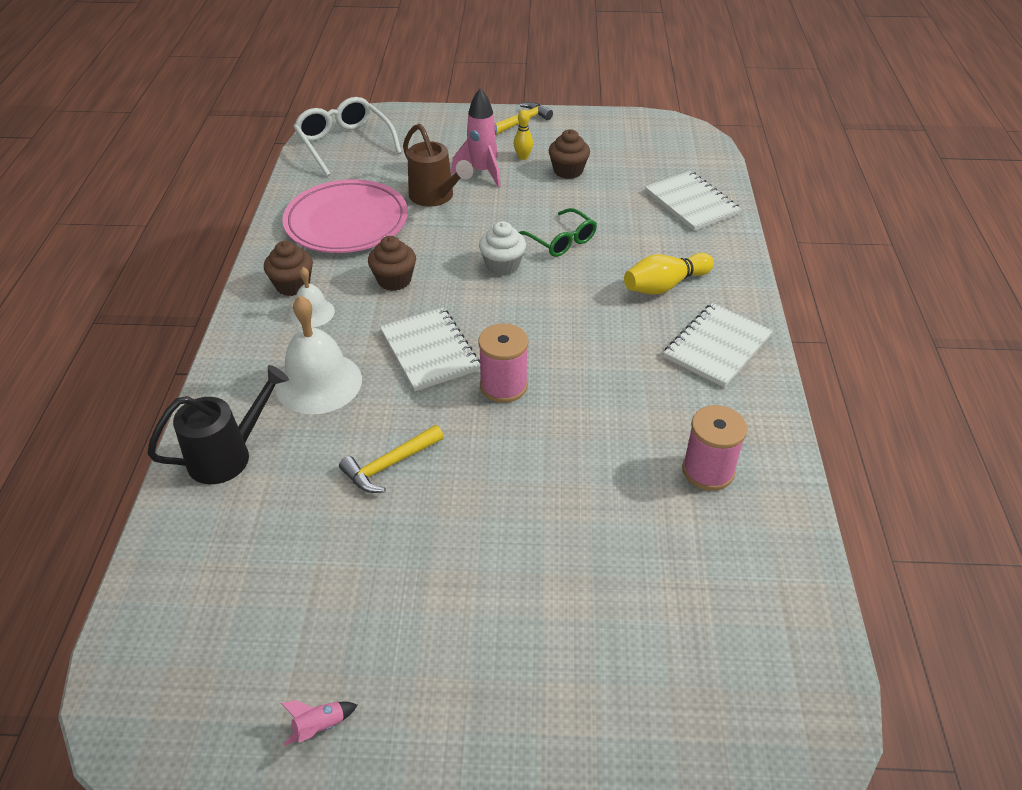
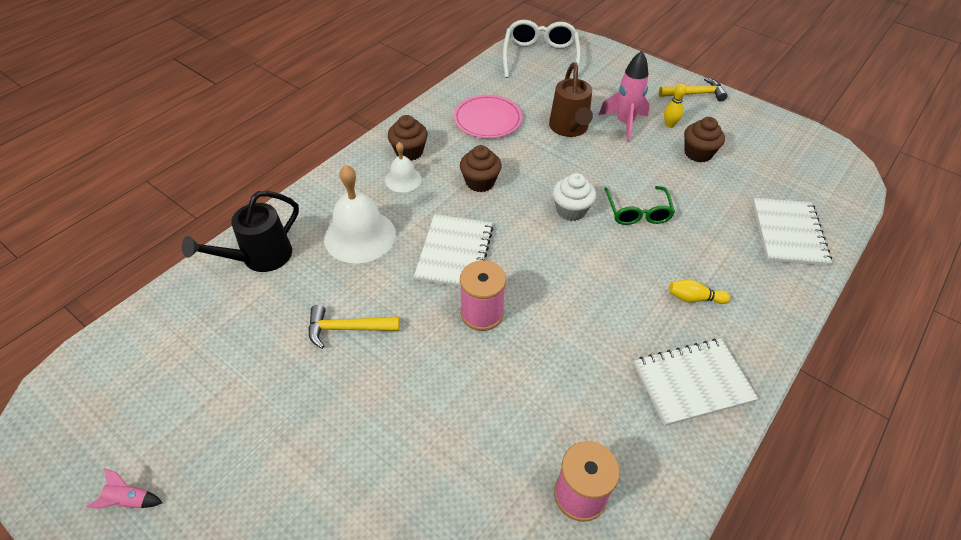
camera: 35 degrees right, 5 degrees up
(228, 455) = (260, 258): black watering can -> black watering can turned 135 degrees clockwise
(346, 222) = (487, 120): pink plate -> pink plate, size x0.66
(664, 285) = (694, 298): yellow bowling pin -> yellow bowling pin, size x0.59

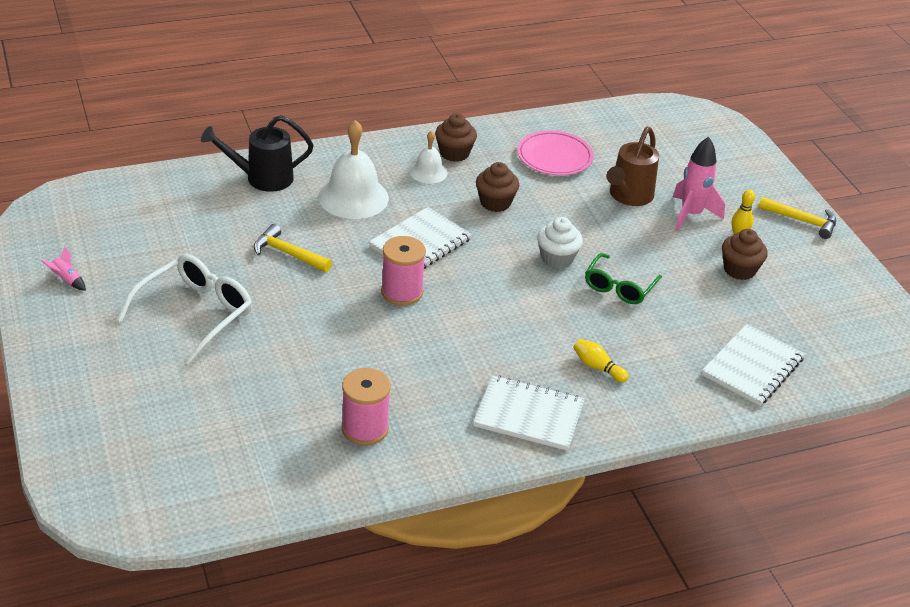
camera: 30 degrees right, 10 degrees down
(540, 57) = (668, 124): white glasses -> white glasses (195, 314)

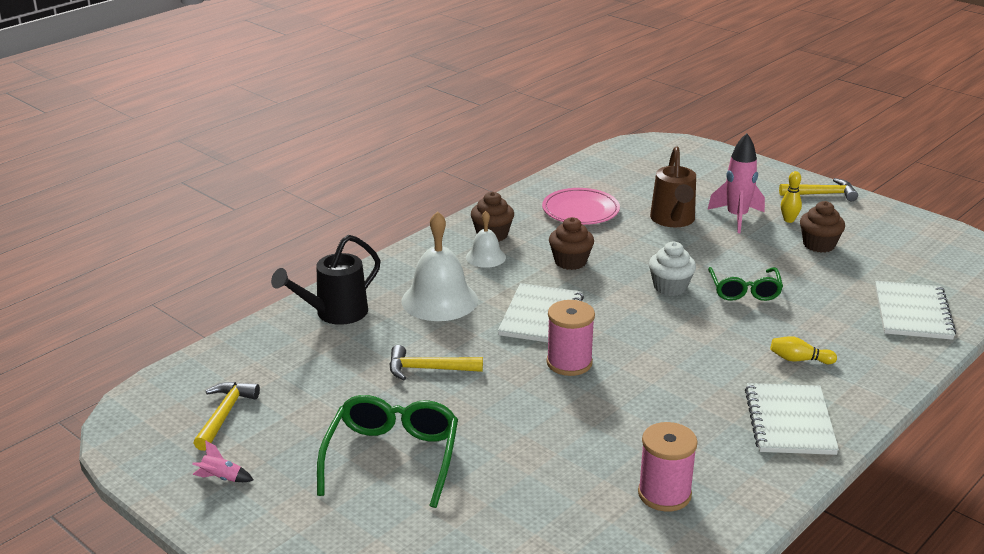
camera: 25 degrees left, 10 degrees down
(110, 231) = (224, 415): none -> yellow hammer
(195, 314) = (392, 457): white glasses -> green glasses
(528, 415) = (789, 421): white notebook -> white notebook turned 75 degrees counterclockwise

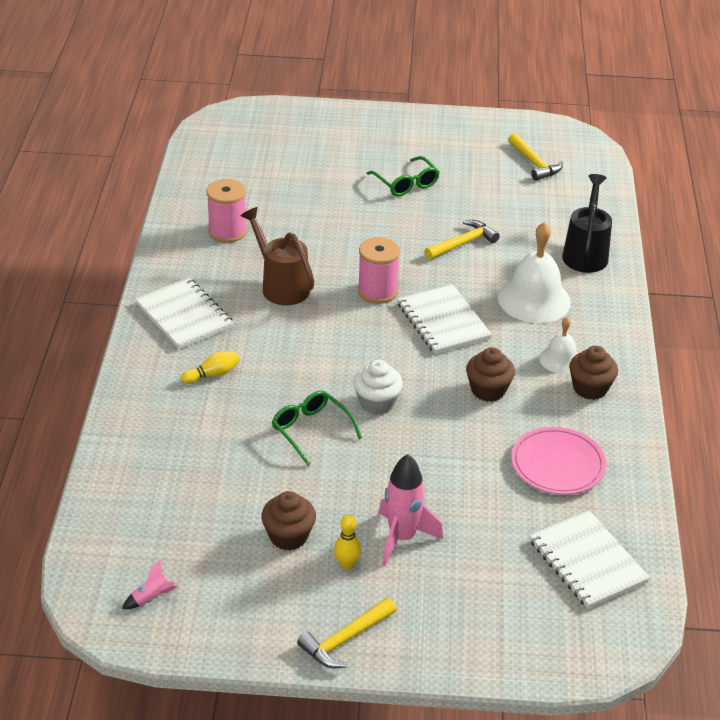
camera: 140 degrees right, 10 degrees up
(221, 478) = (478, 136): pink rocket -> pink rocket (151, 598)
(392, 457) = (406, 183): green glasses -> green glasses, size x0.66
(673, 220) = (458, 498): brown watering can -> brown watering can (281, 286)
(912, 313) = (145, 478): white notebook -> white notebook (587, 561)

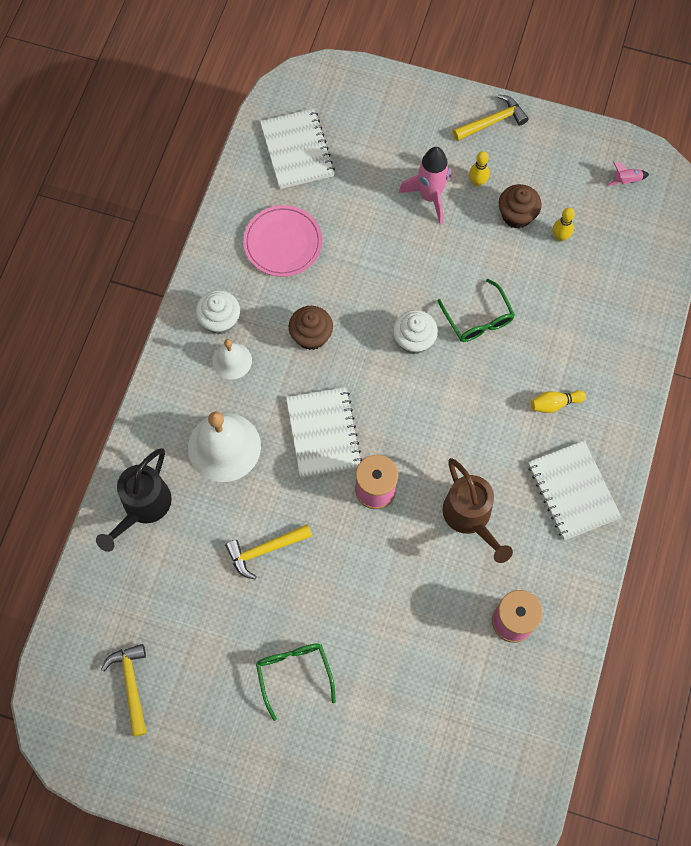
camera: 165 degrees left, 30 degrees up
(230, 522) = (560, 237): none -> yellow bowling pin
(590, 388) = (220, 320): brown cupcake -> white cupcake

